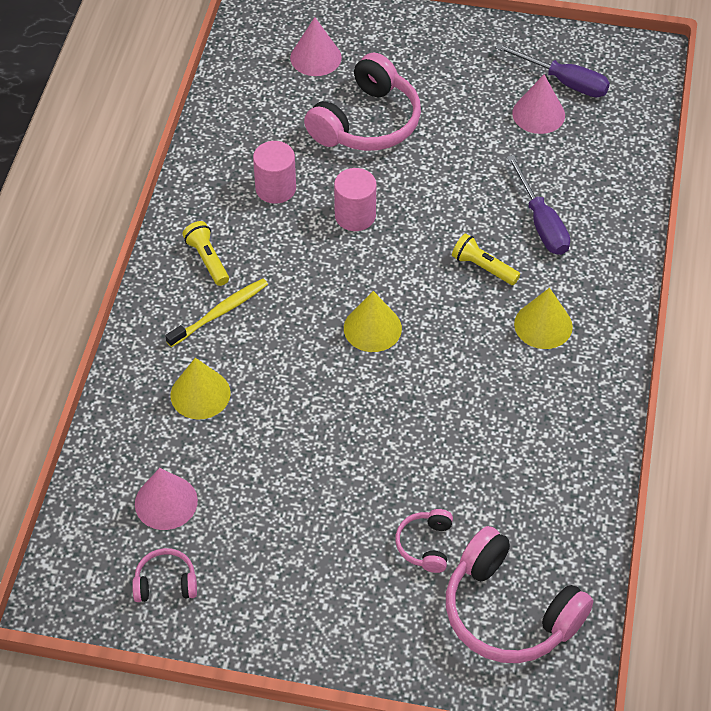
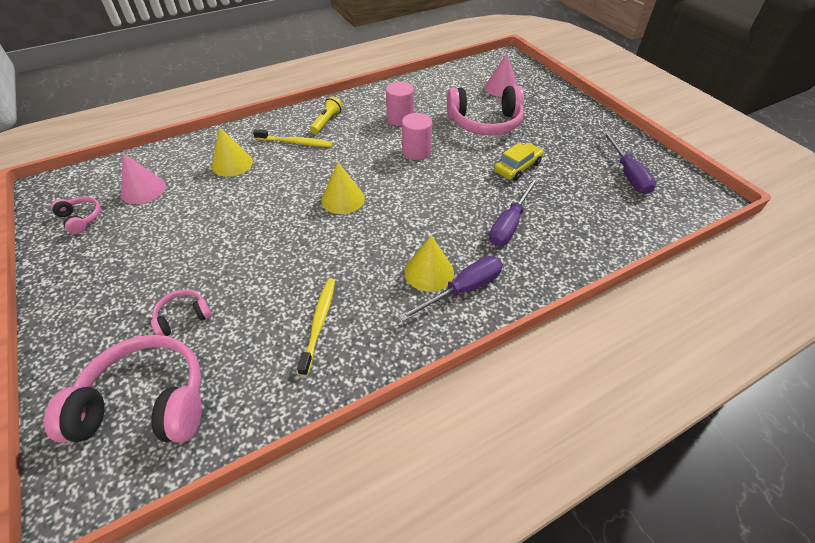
camera: 50 degrees right, 5 degrees down
(468, 154) = (517, 167): none -> yellow car
(483, 267) = (442, 218): yellow flashlight -> none
(509, 612) = (146, 402): pink headphones -> pink headphones turned 90 degrees clockwise
(529, 442) = (319, 322): none -> yellow toothbrush
(538, 114) = (588, 177): pink cone -> none
(587, 315) = (463, 290): none -> purple screwdriver

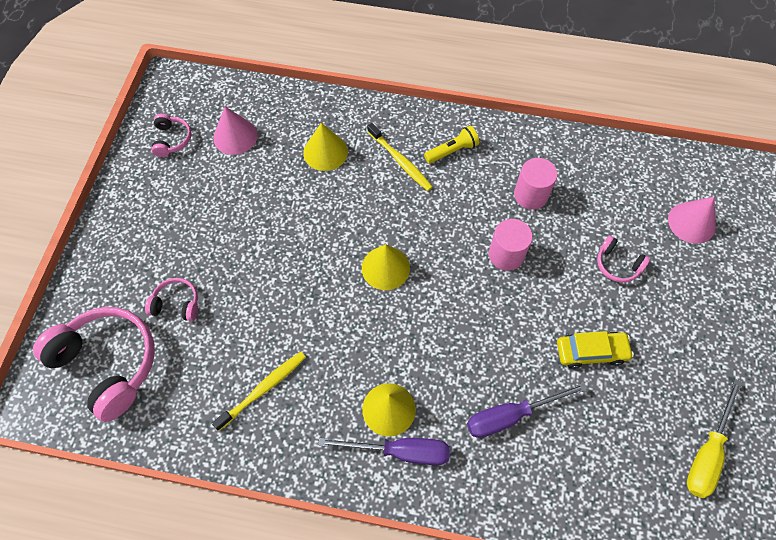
camera: 40 degrees right, 15 degrees up
(485, 123) = (617, 264): pink headphones -> pink headphones, size x0.48
(627, 174) = (707, 452): purple screwdriver -> yellow screwdriver

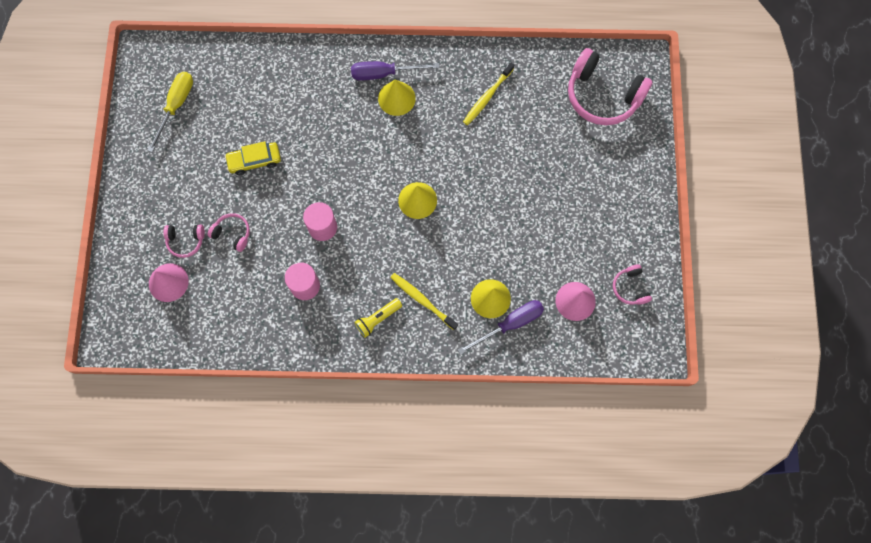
camera: 170 degrees right, 10 degrees up
(177, 304) = (570, 145): pink headphones -> pink headphones (186, 241)
(511, 415) = (311, 108): purple screwdriver -> purple screwdriver (510, 324)

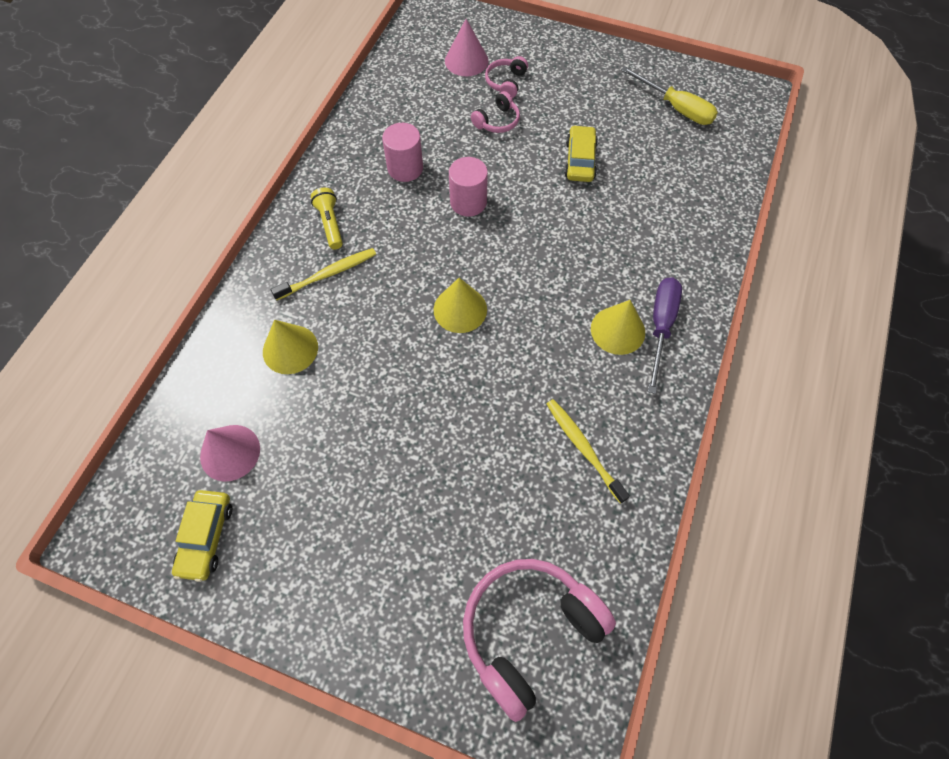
camera: 110 degrees right, 10 degrees down
(510, 324) = (245, 360): purple screwdriver -> none
(630, 288) = (206, 537): pink headphones -> yellow car

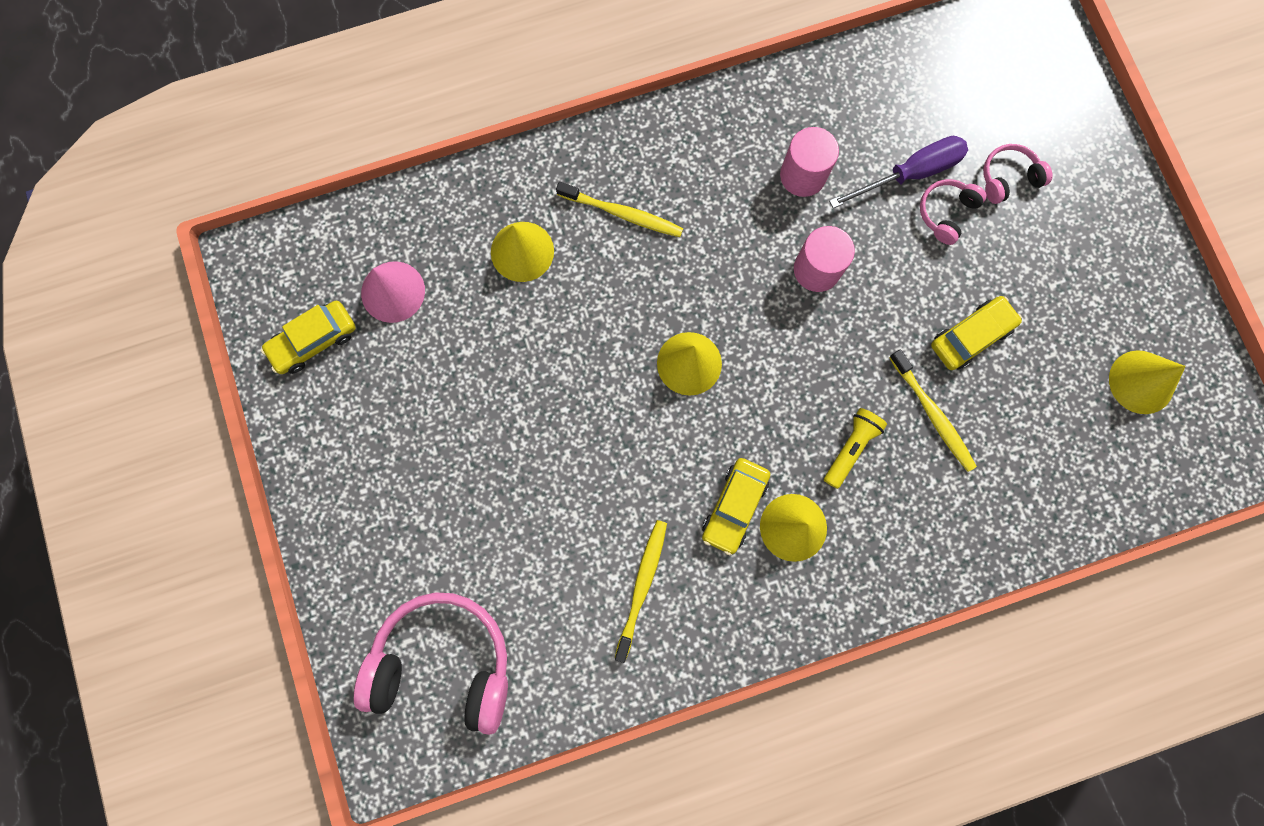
camera: 50 degrees right, 15 degrees up
(330, 224) = (677, 165): yellow flashlight -> yellow flashlight (850, 448)
(466, 60) = (1000, 113): pink cone -> none
(497, 121) = (946, 213): pink headphones -> pink headphones turned 120 degrees clockwise
(576, 353) = (734, 506): none -> yellow car
(610, 210) = (933, 415): none -> yellow toothbrush
(660, 327) = (833, 566): purple screwdriver -> purple screwdriver (910, 174)
(676, 108) = (1141, 382): yellow screwdriver -> yellow cone

